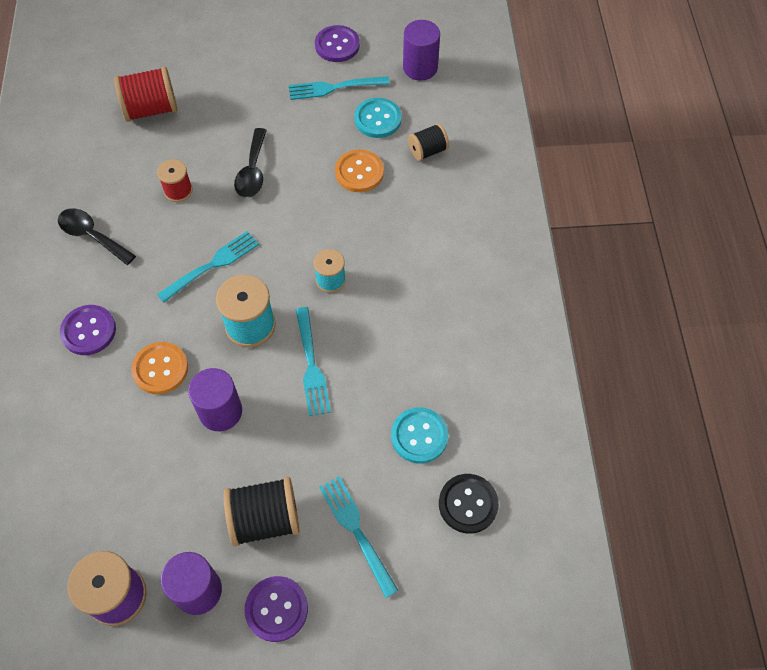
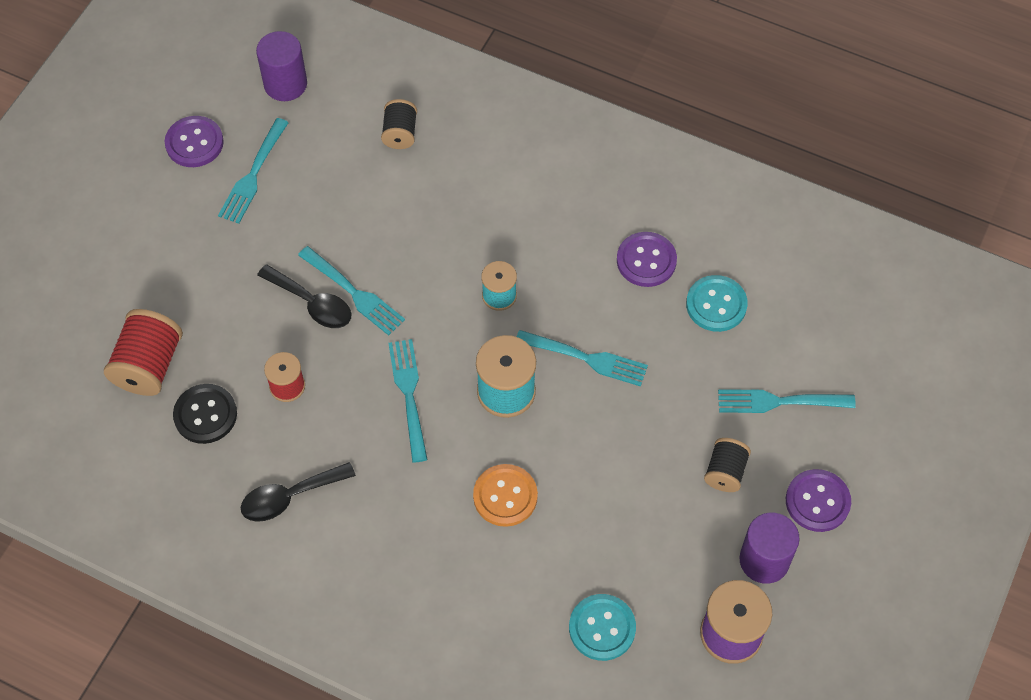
camera: 60 degrees left, 0 degrees up
(88, 331) = (414, 547): purple button -> purple button (646, 260)
(220, 411) = (588, 461): purple cylinder -> none
(265, 519) = (725, 472): black spool -> black spool, size x0.61
(276, 190) = (353, 292): none -> turquoise fork
(359, 172) = (384, 206): orange button -> none
(378, 119) = (326, 156): turquoise button -> turquoise button (602, 628)
(468, 504) = (804, 300): black button -> black button (205, 415)

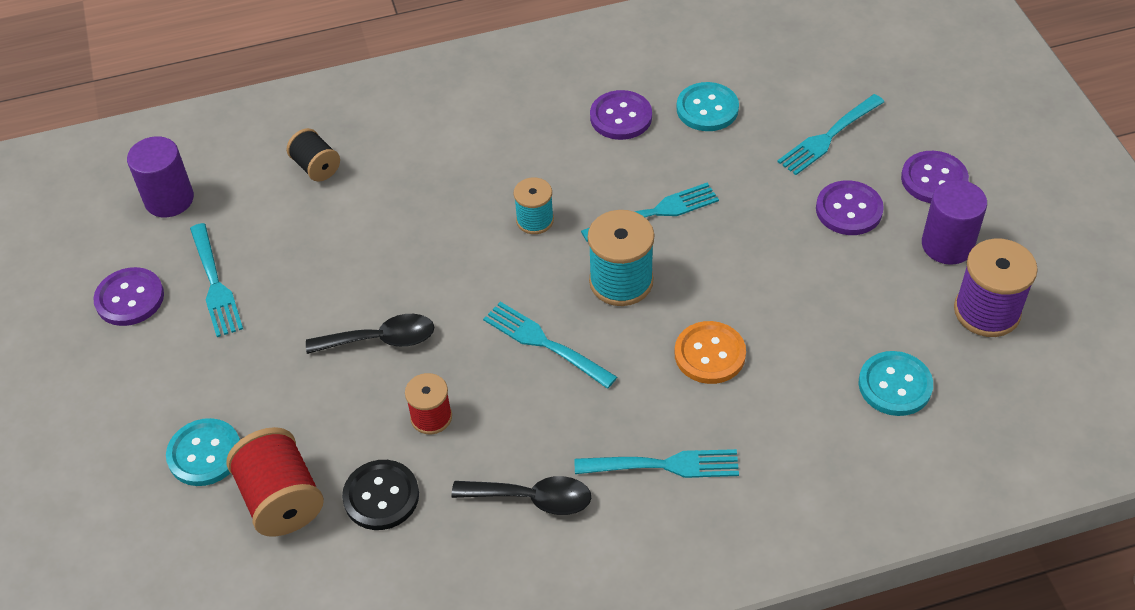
camera: 40 degrees left, 10 degrees down
(136, 295) = (205, 454): none -> turquoise button
(289, 497) = (532, 498): black spoon -> black spoon turned 105 degrees counterclockwise
(353, 292) = (408, 306): turquoise fork -> turquoise fork (662, 465)
(725, 472) = (849, 210): black spool -> purple button

